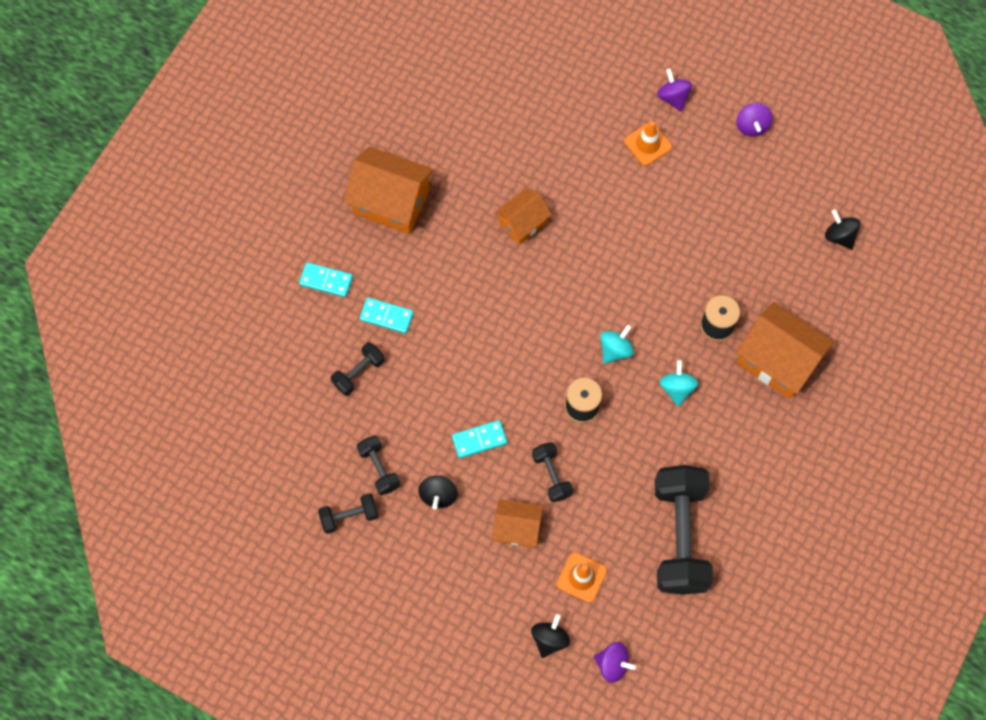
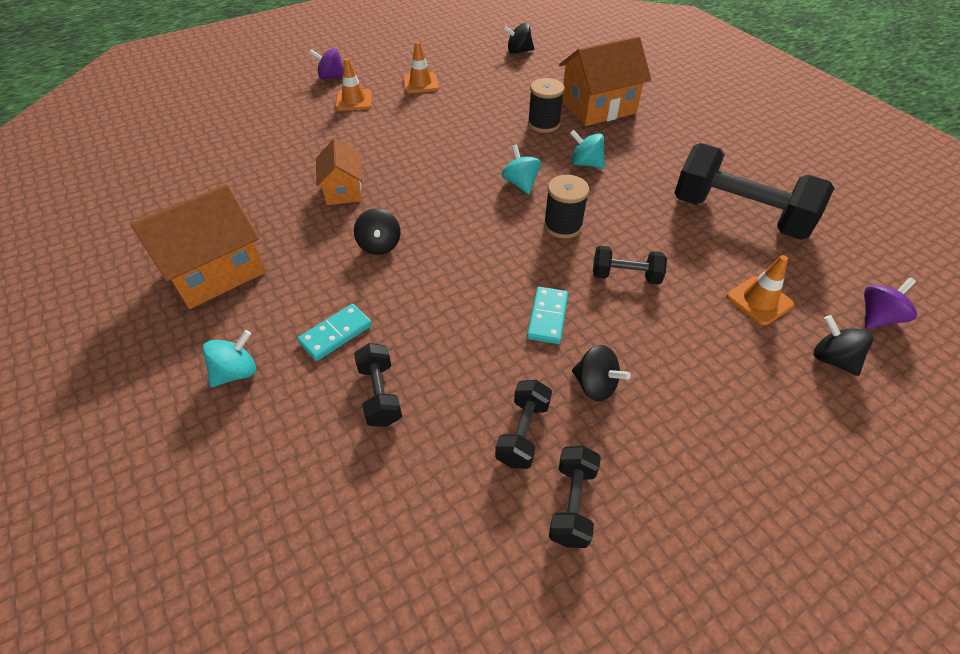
camera: 60 degrees left, 20 degrees down
(326, 281) = (236, 372): turquoise domino -> turquoise spinning top
(379, 468) = (523, 433): black dumbbell -> black dumbbell turned 75 degrees counterclockwise
(480, 289) = (379, 245): none -> black spinning top
(517, 528) = (675, 329): orange house -> none
(714, 181) = (420, 83): none -> orange traffic cone
(752, 126) = (396, 55): purple spinning top -> none

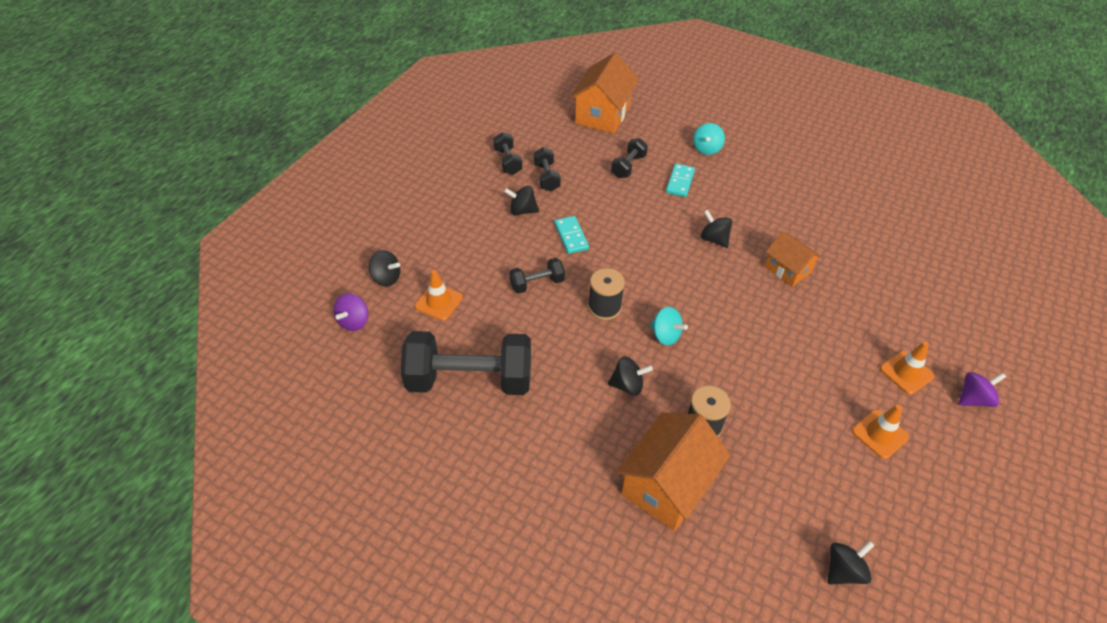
camera: 150 degrees right, 0 degrees up
(215, 272) = (786, 185): orange house -> orange house (602, 114)
(380, 394) = (628, 166): black dumbbell -> black dumbbell turned 75 degrees clockwise
(585, 163) = (627, 385): turquoise spinning top -> black spinning top

